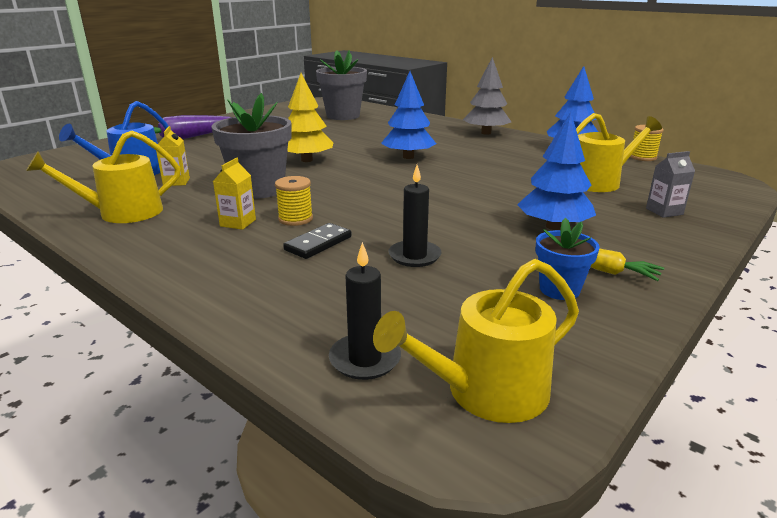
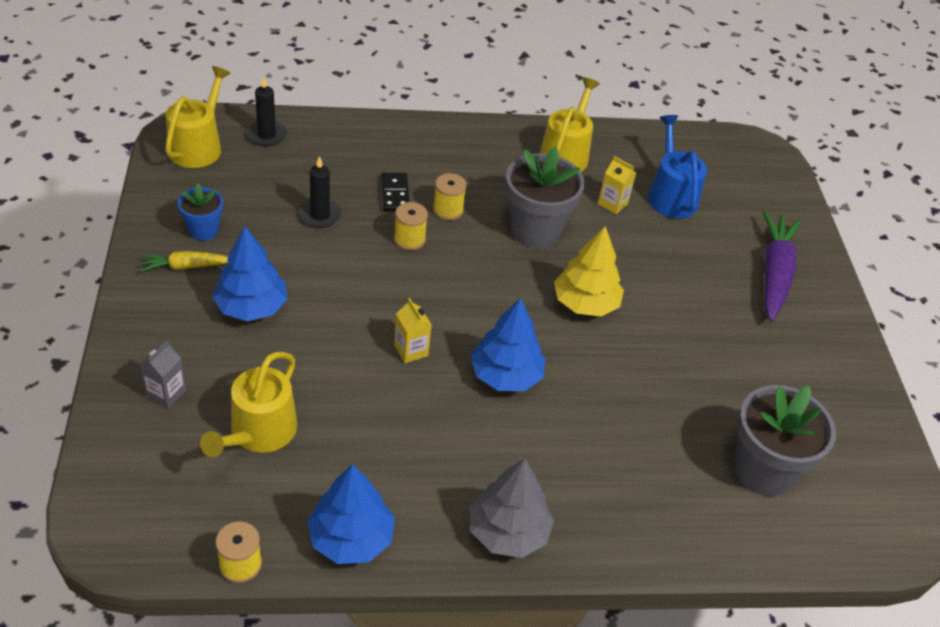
camera: 130 degrees right, 20 degrees up
(238, 223) = (477, 185): yellow carton -> yellow carton (411, 350)
(361, 216) = (409, 239): none -> yellow spool

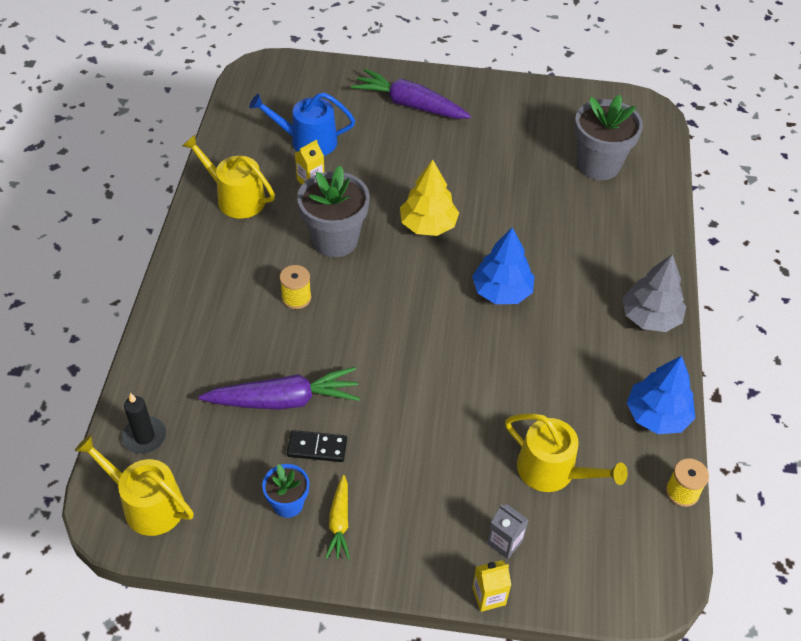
camera: 75 degrees left, 5 degrees up
(251, 307) = (403, 467): blue tree -> none
(320, 215) = (284, 400): black candle -> purple carrot
(395, 194) = (265, 335): black domino -> black domino (317, 447)
(409, 239) = (331, 333): yellow spool -> none
(411, 350) = (469, 351): yellow carton -> yellow carton (488, 596)

